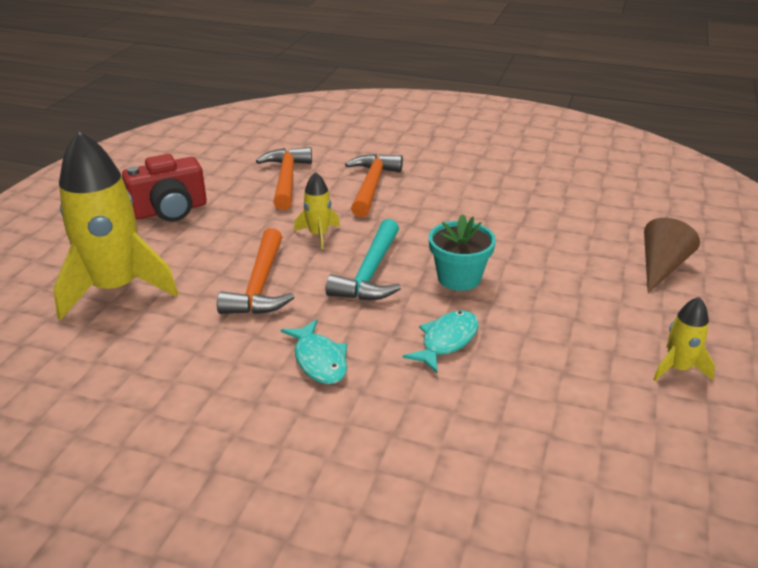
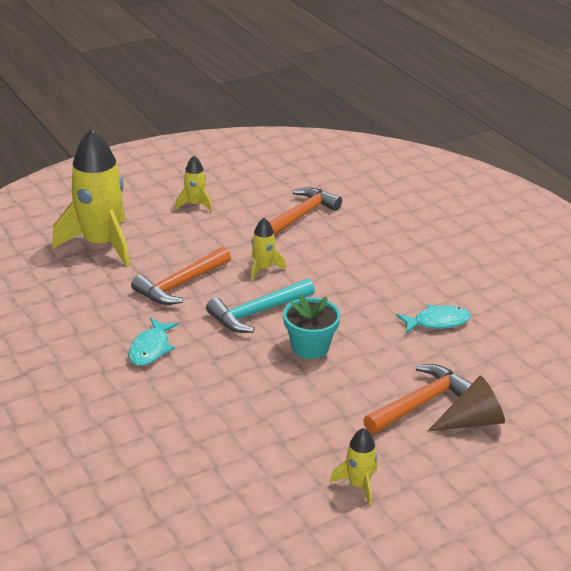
camera: 40 degrees right, 0 degrees up
(170, 210) = (195, 204): red camera -> yellow rocket
(372, 186) = (353, 250): orange hammer -> orange hammer (420, 403)
(446, 341) = (239, 381): turquoise fish -> turquoise fish (437, 322)

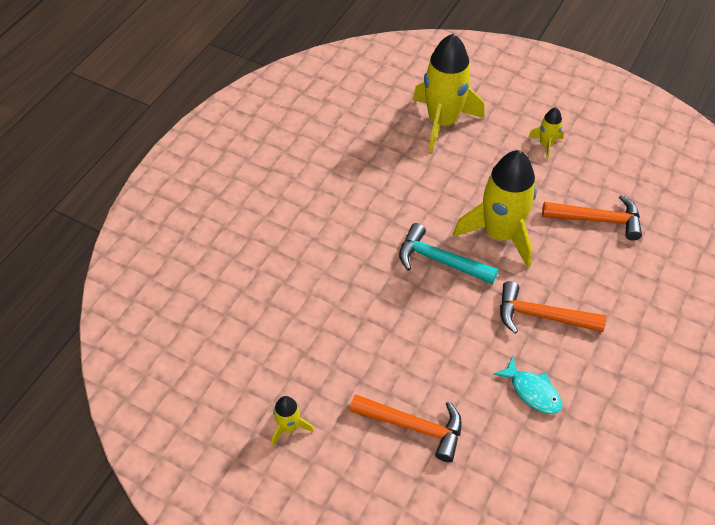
camera: 60 degrees right, 20 degrees up
(151, 349) = (346, 221): turquoise fish -> none
(180, 284) = (434, 195): orange hammer -> orange hammer (542, 316)
(263, 269) = (499, 234): yellow rocket -> yellow rocket, size x2.18
(310, 347) = (425, 316): turquoise flower pot -> none
(472, 421) = (418, 475): brown cone -> none

